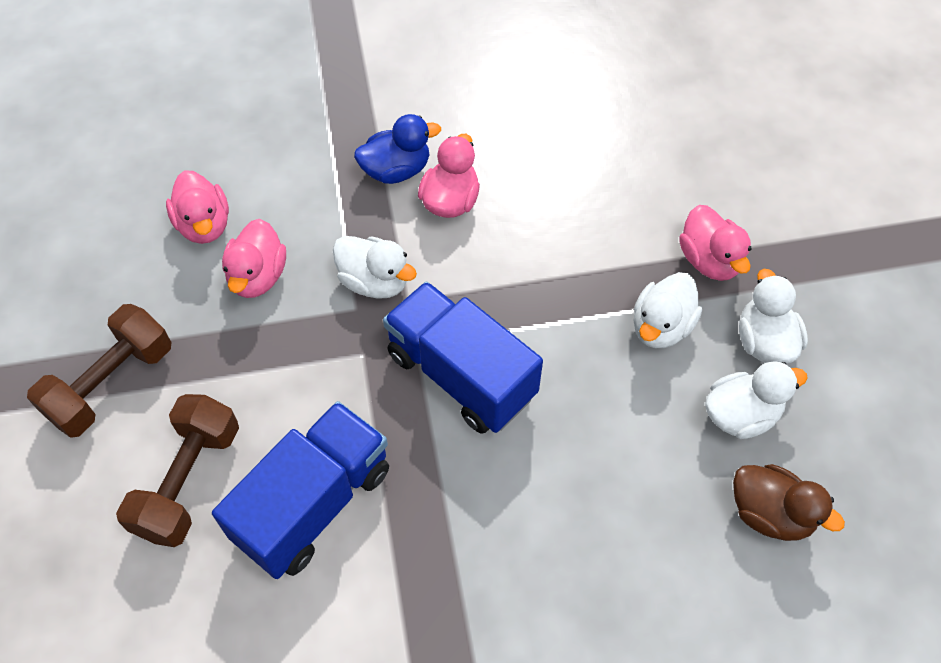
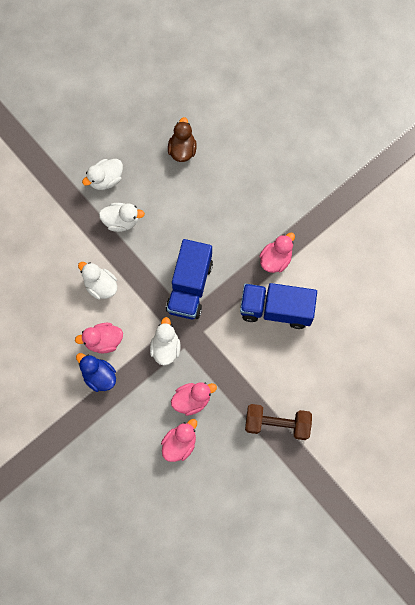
camera: 120 degrees left, 15 degrees up
(188, 481) = (296, 362): brown dumbbell -> none
(709, 260) = (75, 216): pink duck -> pink duck (275, 259)
(741, 415) = (146, 175): white duck -> white duck (100, 286)

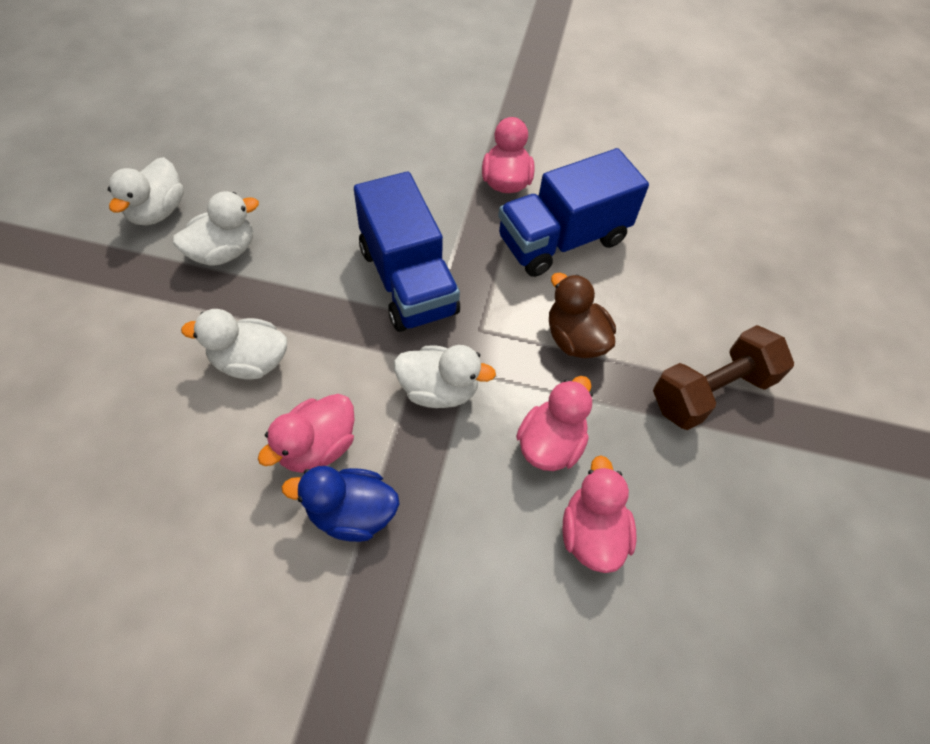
camera: 40 degrees left, 15 degrees down
(165, 348) = (439, 390): white duck -> white duck turned 135 degrees clockwise
(182, 150) = (261, 124): brown duck -> brown duck (575, 339)

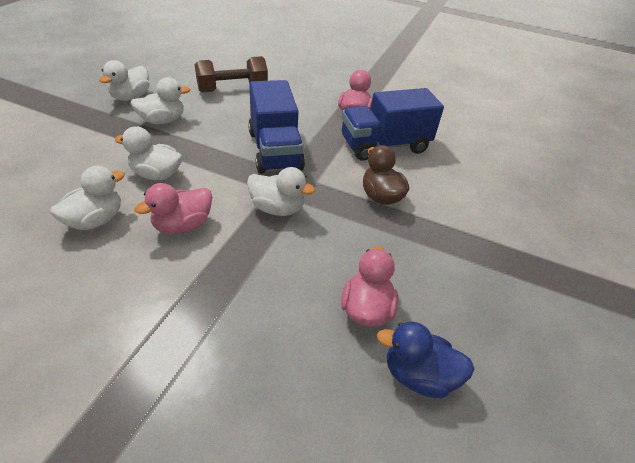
camera: 10 degrees right, 15 degrees down
(193, 463) = (95, 220): none -> white duck
(351, 513) = (192, 266): blue duck -> blue duck (418, 375)
(550, 443) = (348, 250): pink duck -> none
(711, 391) = (475, 240): brown dumbbell -> brown dumbbell (232, 89)

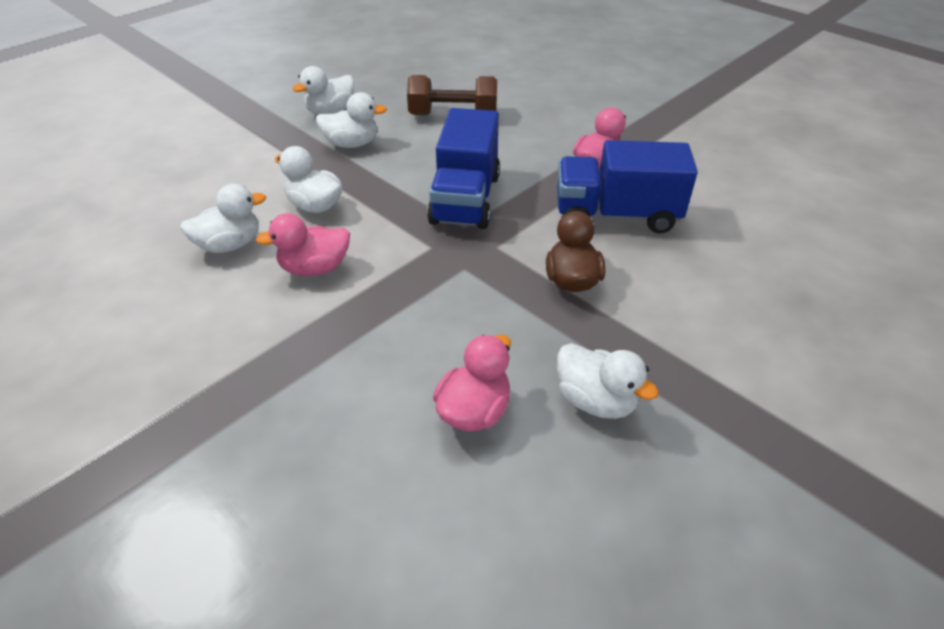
camera: 25 degrees right, 0 degrees up
(277, 208) = (431, 270): white duck -> white duck (595, 400)
(418, 375) = (494, 503): blue duck -> none

